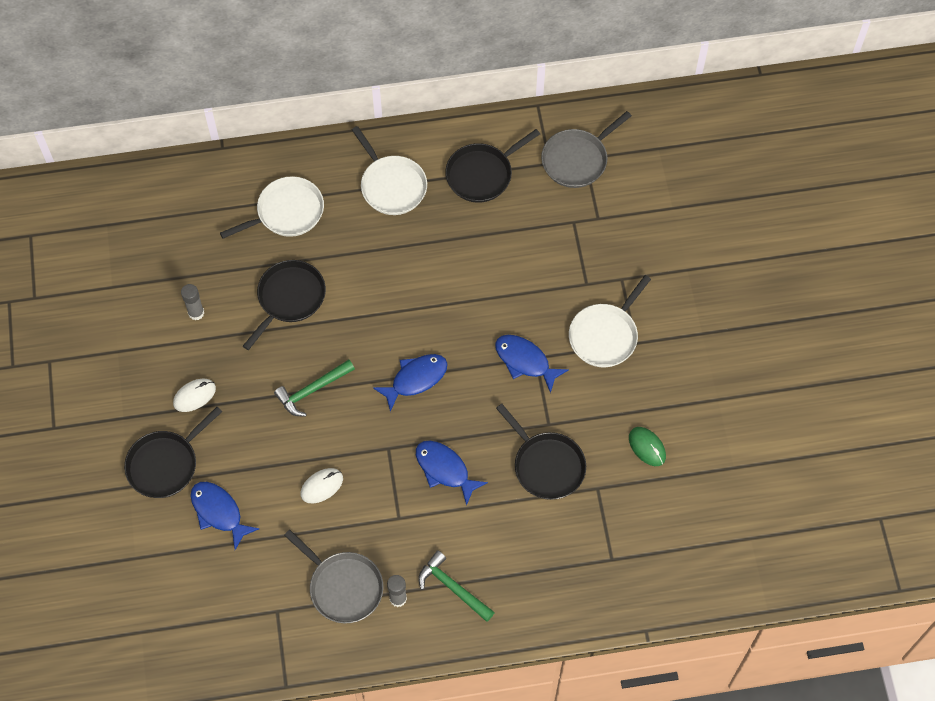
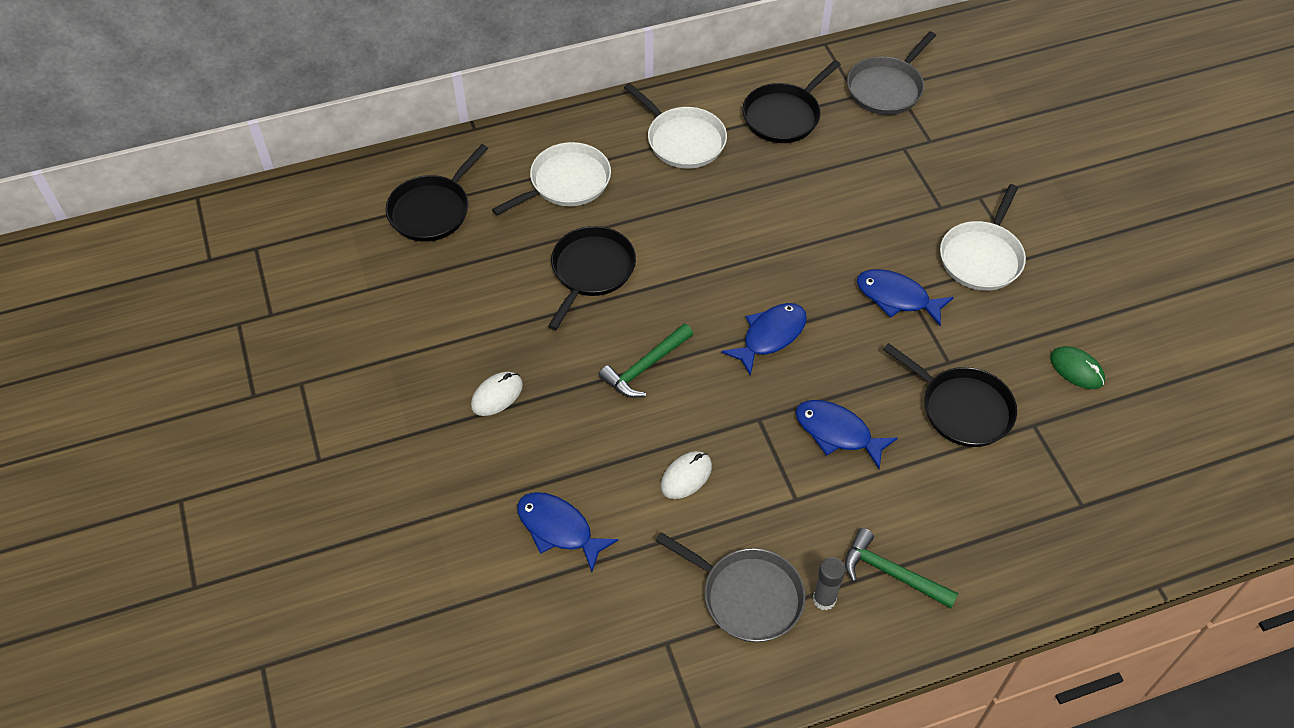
camera: 10 degrees left, 10 degrees down
(165, 464) = (475, 482): black pan -> black pan (432, 210)
(196, 313) = (479, 302): grey glue stick -> none

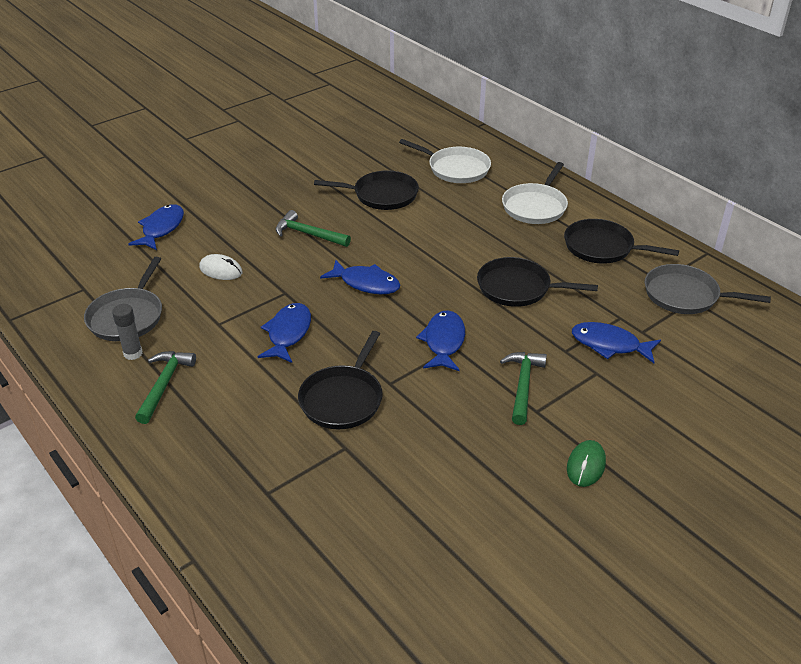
camera: 70 degrees right, 15 degrees down
(432, 210) = (396, 128): black pan -> black pan (517, 288)
(497, 395) = (258, 183): white mouse -> none
(942, 172) = (609, 345): none -> blue fish
(982, 257) = (523, 385): white pan -> green hammer
(1076, 369) = (424, 468): green mouse -> green mouse (586, 465)

